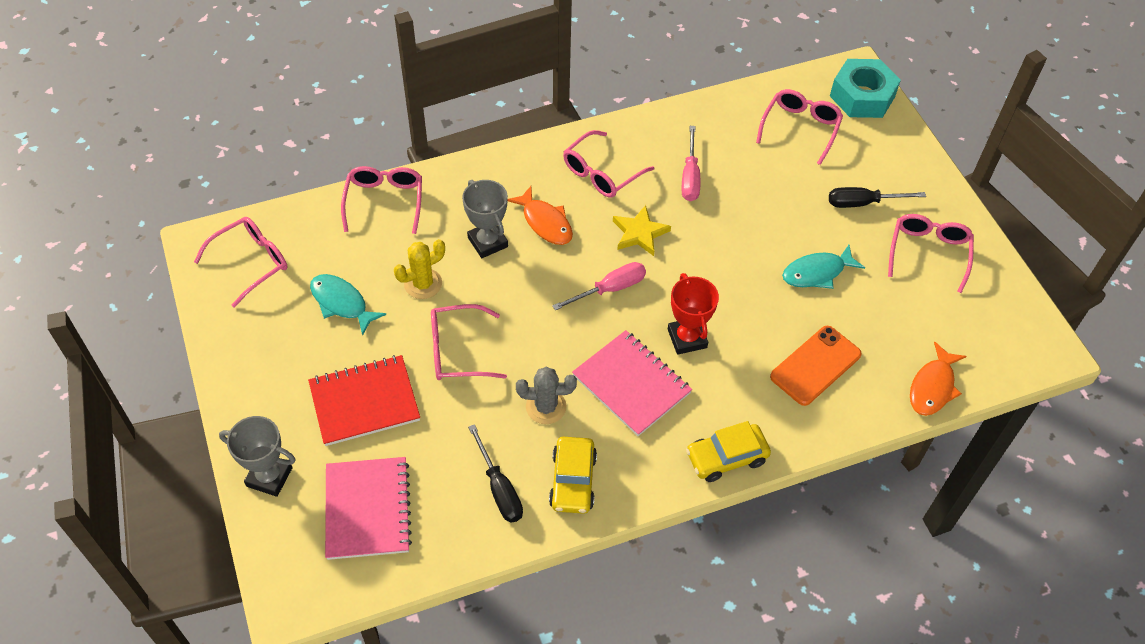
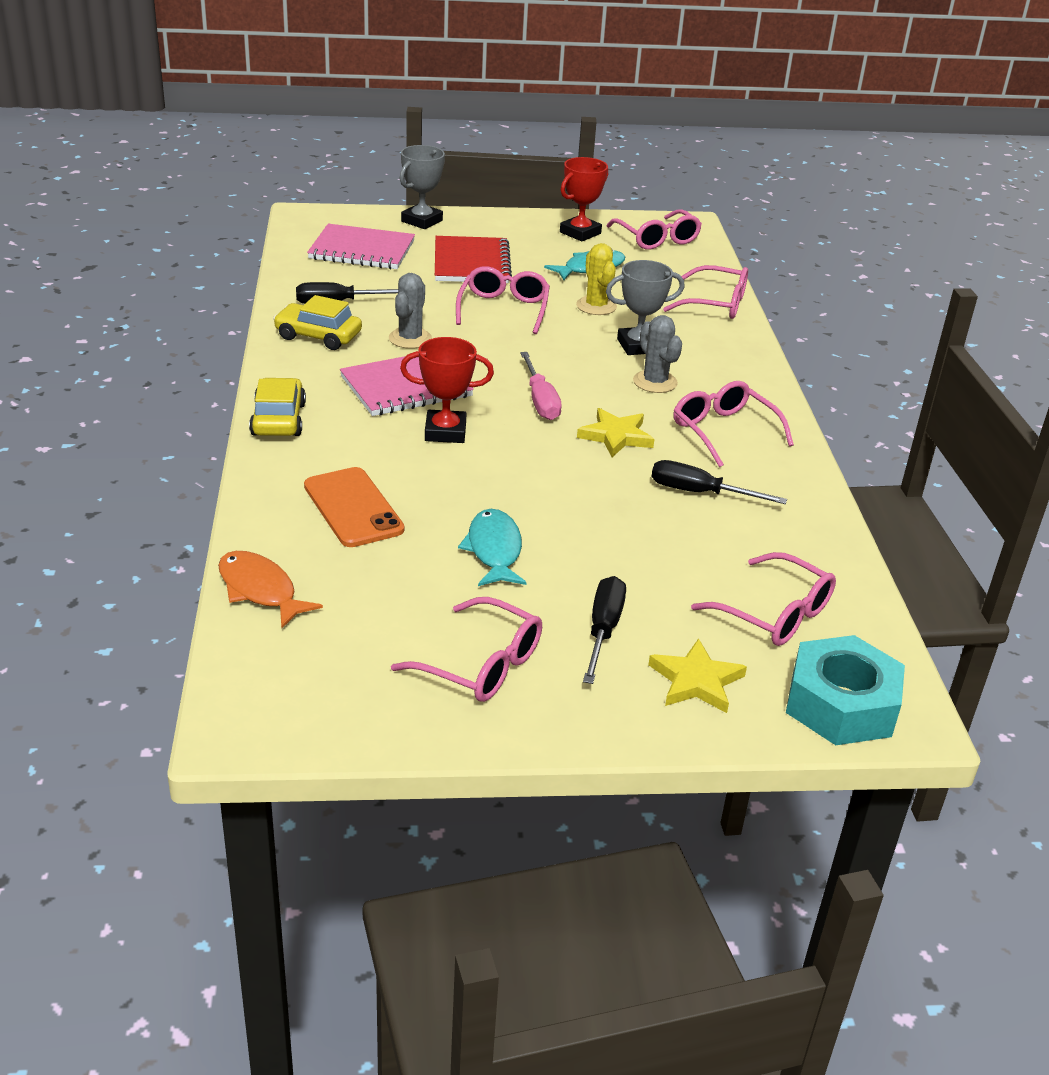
camera: 105 degrees right, 20 degrees down
(256, 327) = (580, 233): none -> red trophy
(545, 222) = (655, 382): orange fish -> grey cactus
(690, 177) = (699, 493): pink screwdriver -> black screwdriver
(880, 156) = (696, 681): none -> yellow star

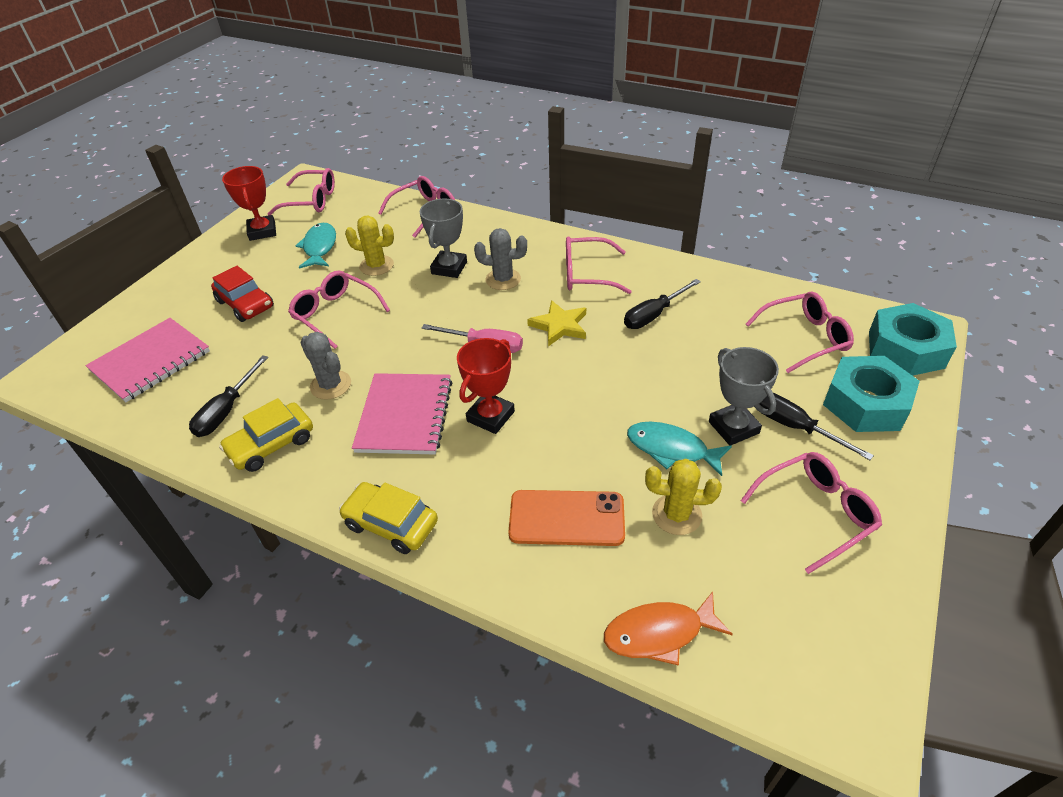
camera: 55 degrees left, 10 degrees up
(407, 572) = (676, 514): none -> yellow cactus
(422, 221) = (143, 306): grey trophy -> grey trophy (733, 427)
(471, 263) = (245, 304): red notebook -> red car
(696, 681) = (865, 403): yellow star -> turquoise nut

